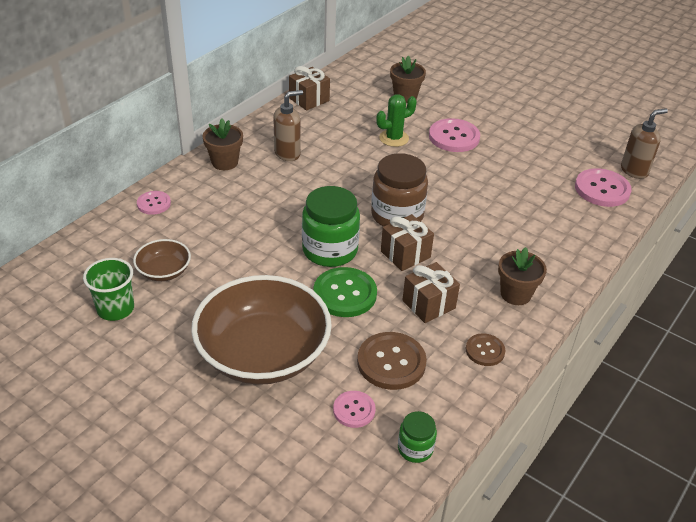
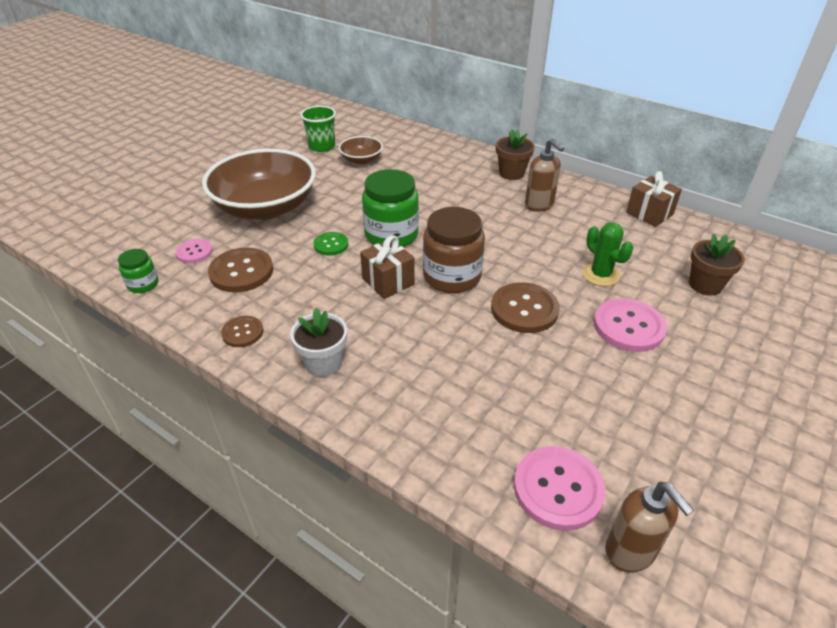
camera: 90 degrees right, 0 degrees up
(154, 204) = (443, 148): pink button -> none
(345, 294) = (331, 245): green button -> green button, size x0.58
(429, 304) = (313, 296): brown gift -> none
(438, 181) = (524, 309): none -> brown button
(515, 294) = (323, 363): brown flower pot -> white flower pot

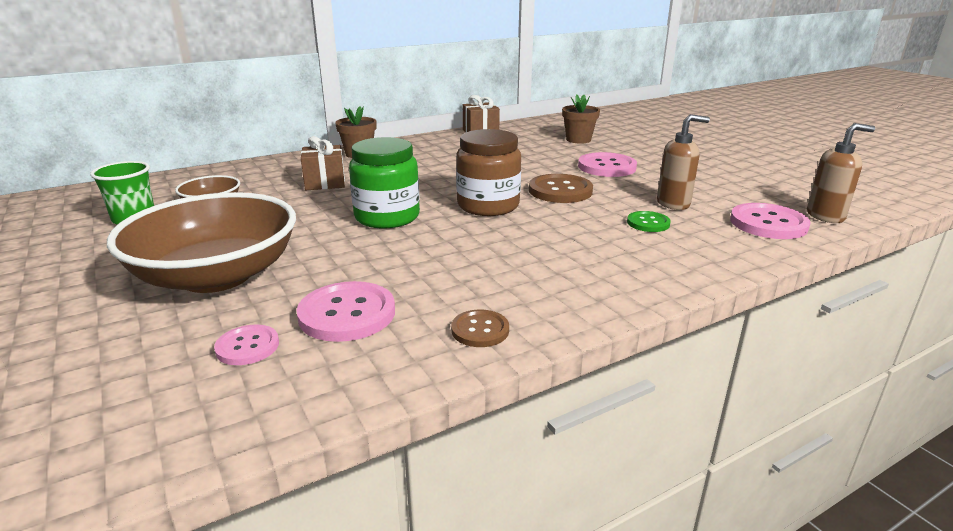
camera: 65 degrees left, 15 degrees down
(143, 284) = (273, 408): green jar -> none
(241, 272) = (347, 314): brown button -> pink button
(323, 363) = (573, 287): white flower pot -> none
(331, 245) = (363, 249): green button -> green button (648, 223)
(388, 281) = (466, 233): brown gift -> brown gift (325, 183)
(539, 205) = (422, 156): brown soap dispenser -> brown soap dispenser (673, 204)
(600, 275) = (539, 160): green cactus -> none

